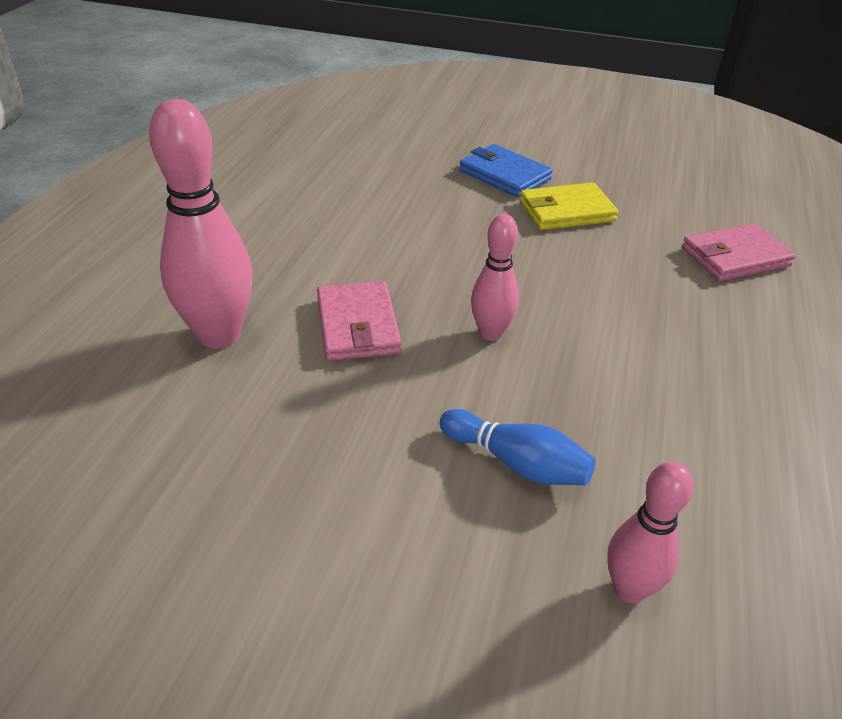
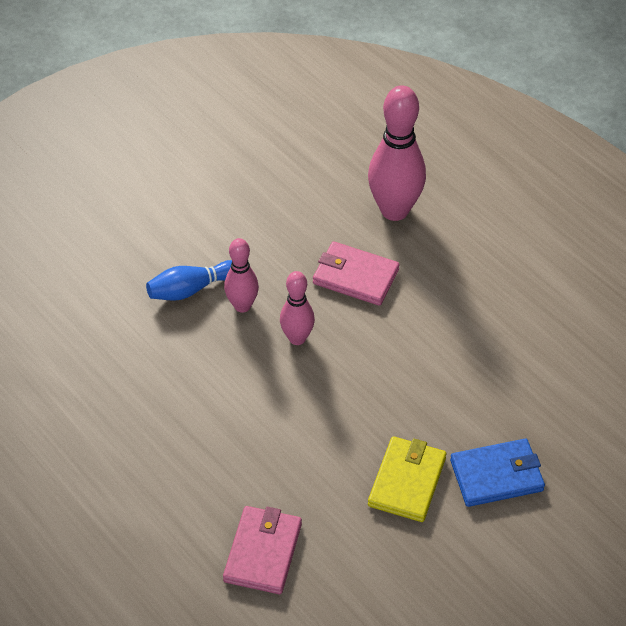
camera: 125 degrees right, 10 degrees up
(629, 589) = (93, 286): pink bowling pin -> pink bowling pin (242, 306)

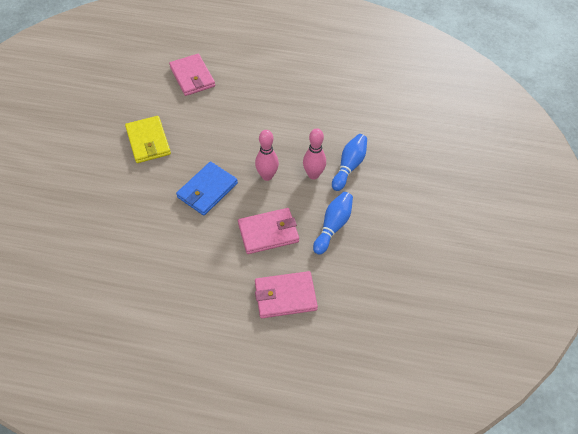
camera: 140 degrees right, 5 degrees up
(280, 241) = (333, 226): none -> blue bowling pin
(394, 210) = (285, 296): pink bowling pin -> pink wallet
(497, 475) = (102, 171): blue wallet -> blue wallet (207, 190)

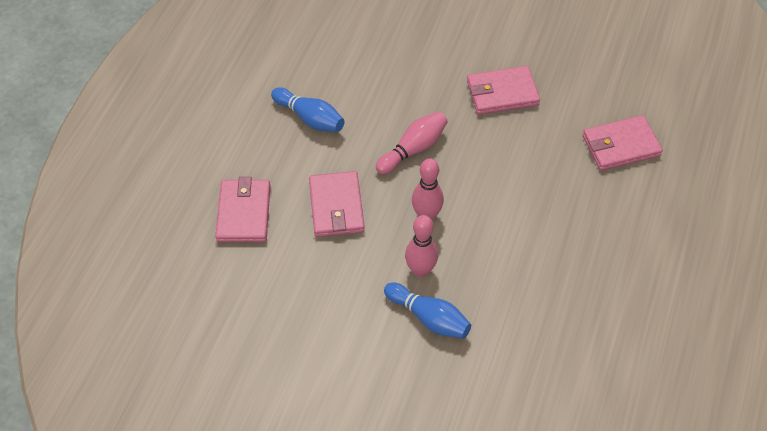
camera: 100 degrees right, 0 degrees up
(148, 141) = (502, 93): yellow wallet -> pink wallet
(207, 190) = (413, 149): blue wallet -> pink bowling pin
(333, 226) = (331, 279): blue bowling pin -> blue bowling pin (310, 118)

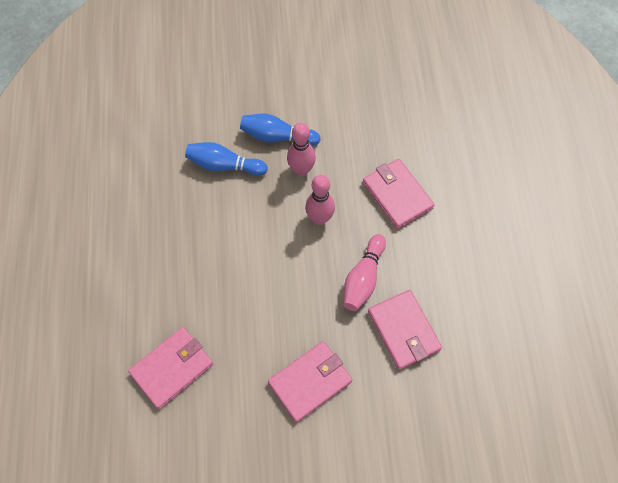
camera: 155 degrees right, 10 degrees up
(244, 213) = (466, 159): pink wallet -> pink wallet (403, 331)
(310, 118) = (472, 270): blue bowling pin -> blue bowling pin (224, 165)

